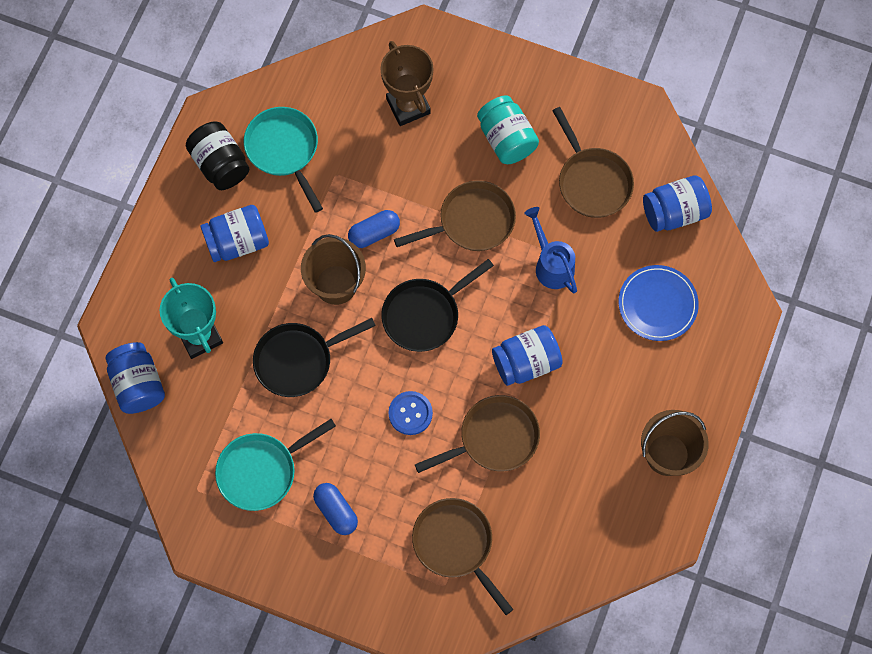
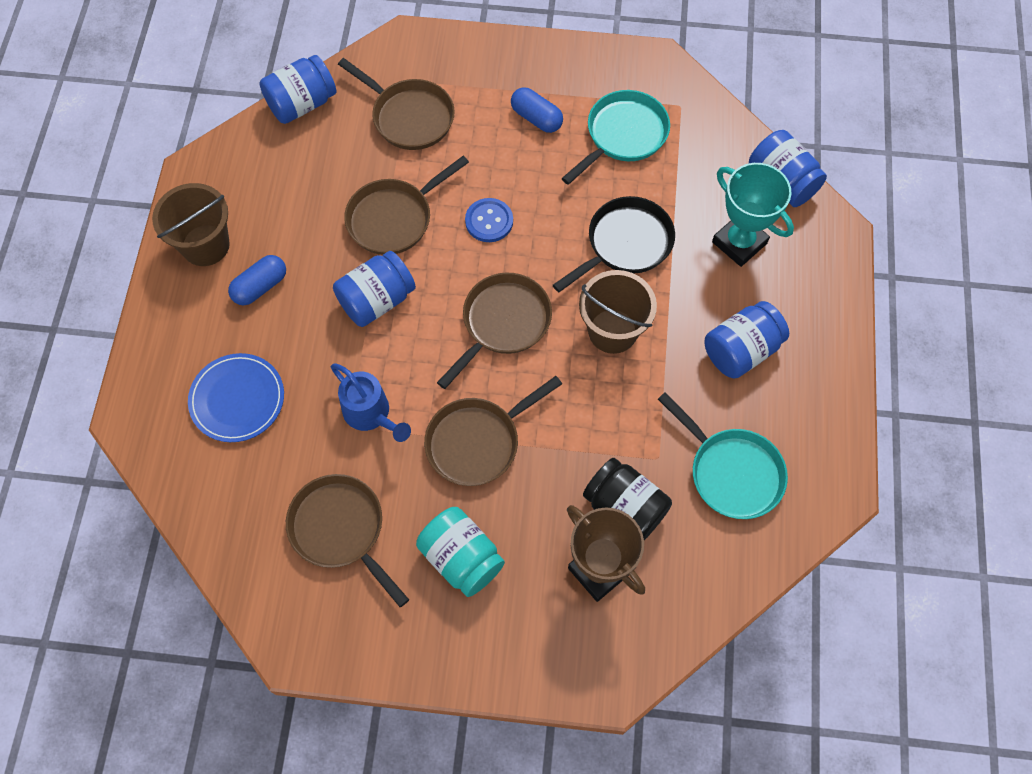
camera: 165 degrees right, 5 degrees down
(220, 164) = (799, 435): black jar -> black jar (624, 508)
(374, 233) = (589, 399): blue capsule -> blue capsule (260, 287)
(425, 314) = (502, 323): black pan -> brown pan
(674, 212) = (231, 516): blue jar -> blue jar (302, 104)

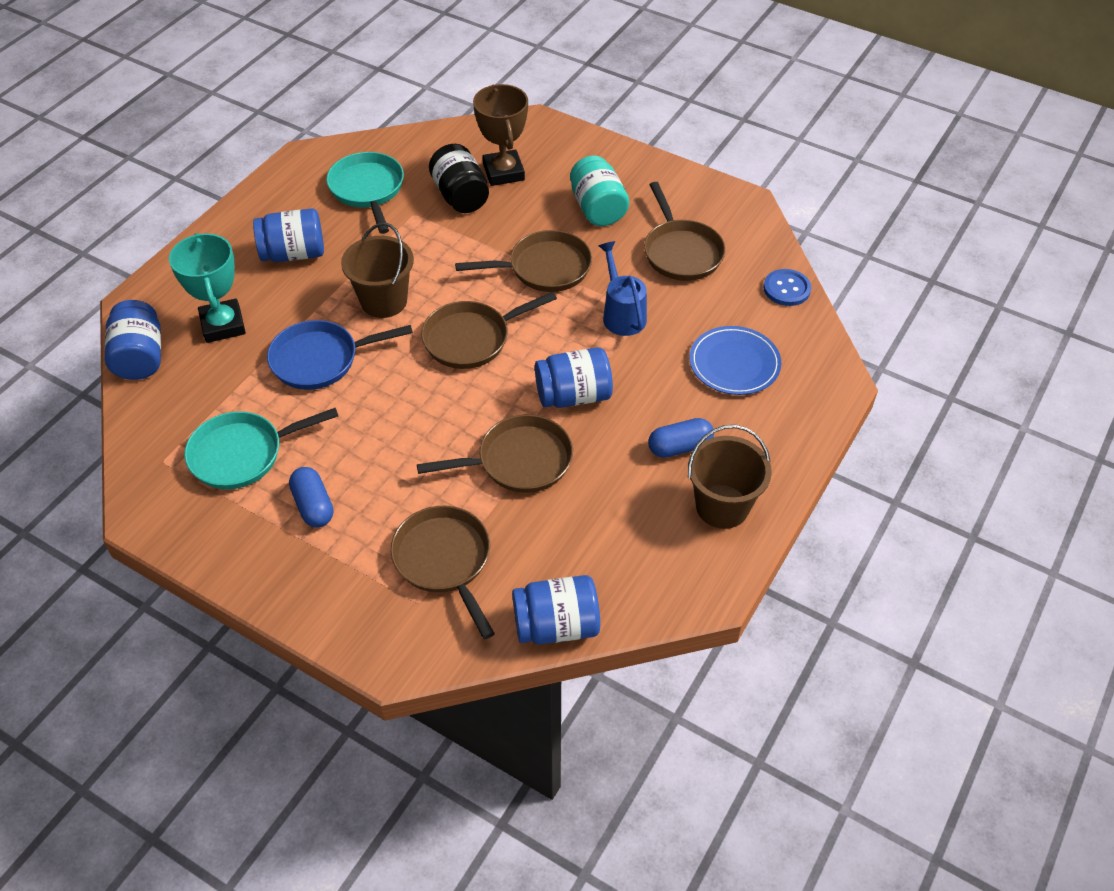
camera: 155 degrees left, 15 degrees down
(489, 221) = (429, 424): blue button -> blue button (786, 289)
(625, 244) = (321, 359): black pan -> blue pan

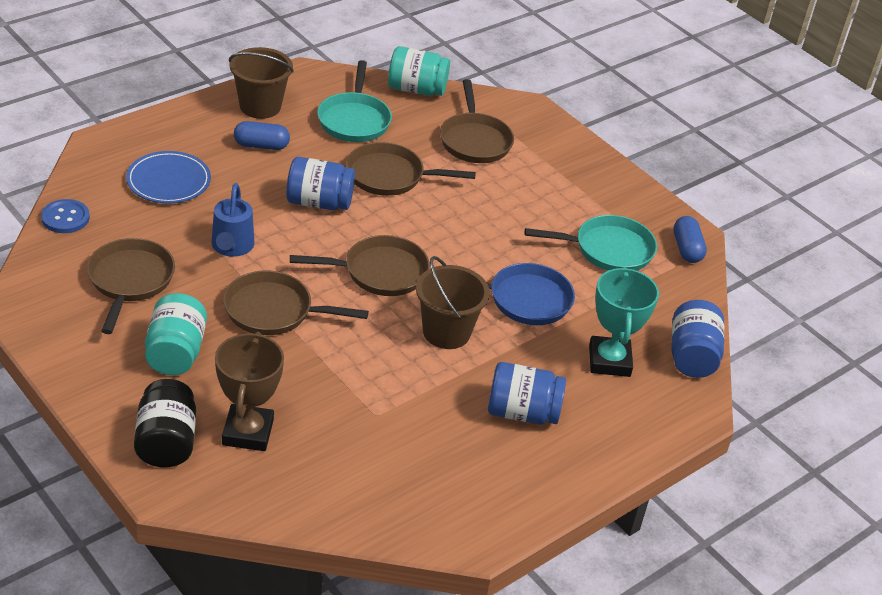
camera: 165 degrees left, 10 degrees down
(313, 506) = (559, 199): blue capsule -> blue capsule (687, 249)
(368, 190) = (415, 464): turquoise pan -> turquoise pan (354, 120)
(460, 196) = (314, 419): black jar -> black jar (166, 442)
(556, 625) = (416, 89): blue jar -> turquoise jar

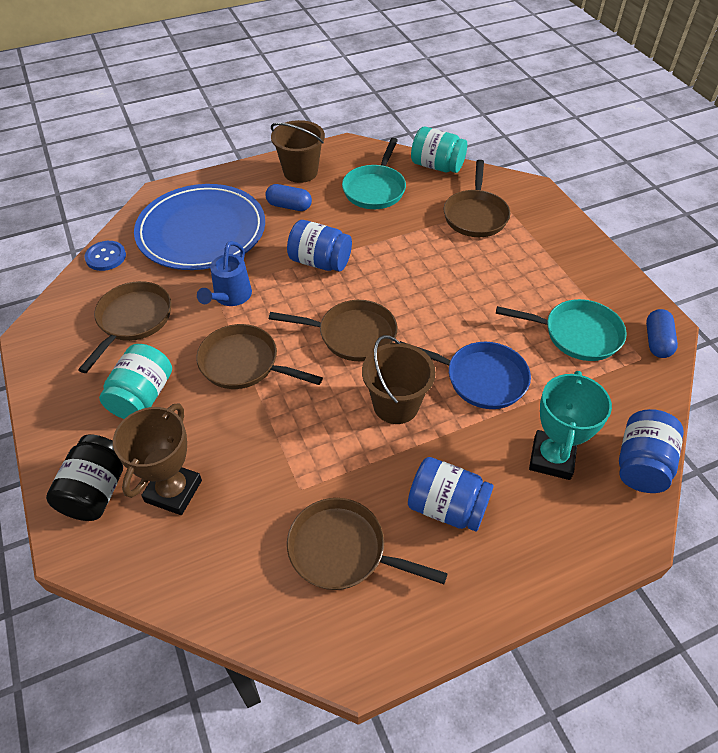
camera: 20 degrees right, 10 degrees up
(168, 181) = (201, 231): blue plate -> blue plate, size x1.83
(390, 176) = (390, 242): brown pan -> brown pan (343, 550)

